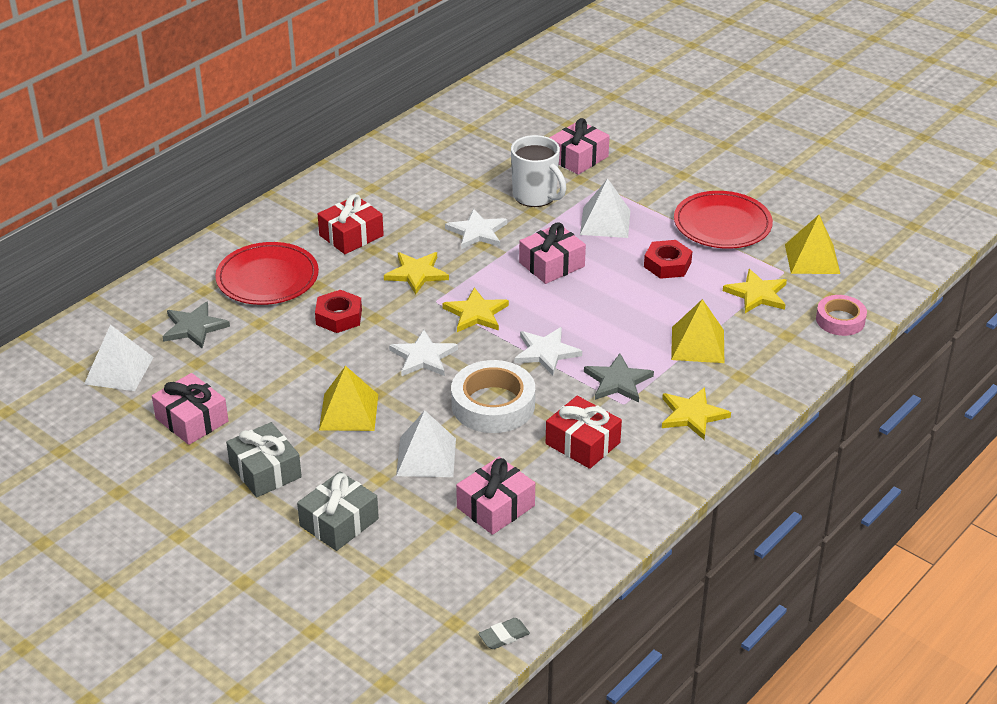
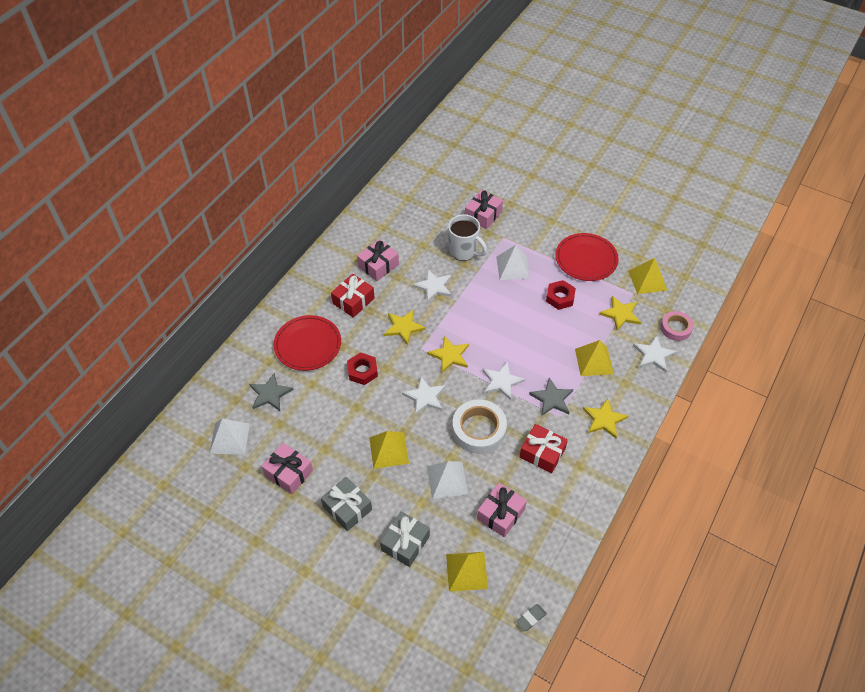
camera: 10 degrees left, 15 degrees up
(422, 567) = (466, 571): none -> yellow pyramid
(552, 264) = (487, 307): pink gift -> pink gift (378, 265)
(795, 348) = (653, 355): none -> white star

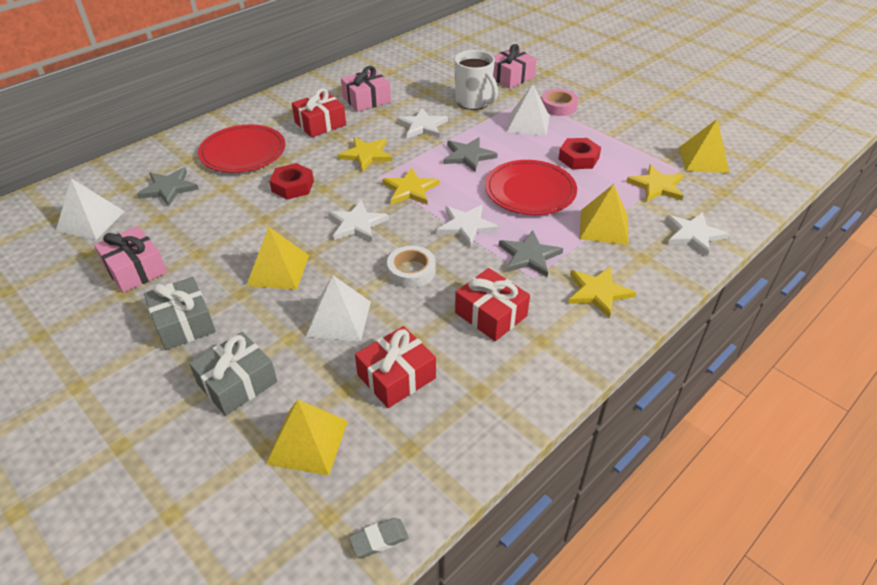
camera: 15 degrees right, 10 degrees down
(479, 312) = (468, 156): none -> grey star
(479, 430) = (411, 271): white tape -> white tape, size x0.62
(500, 514) = (396, 376): pink gift -> red gift
(586, 259) = (625, 129): red plate -> red plate (530, 191)
(676, 328) = (733, 212): pink tape -> pink tape (558, 106)

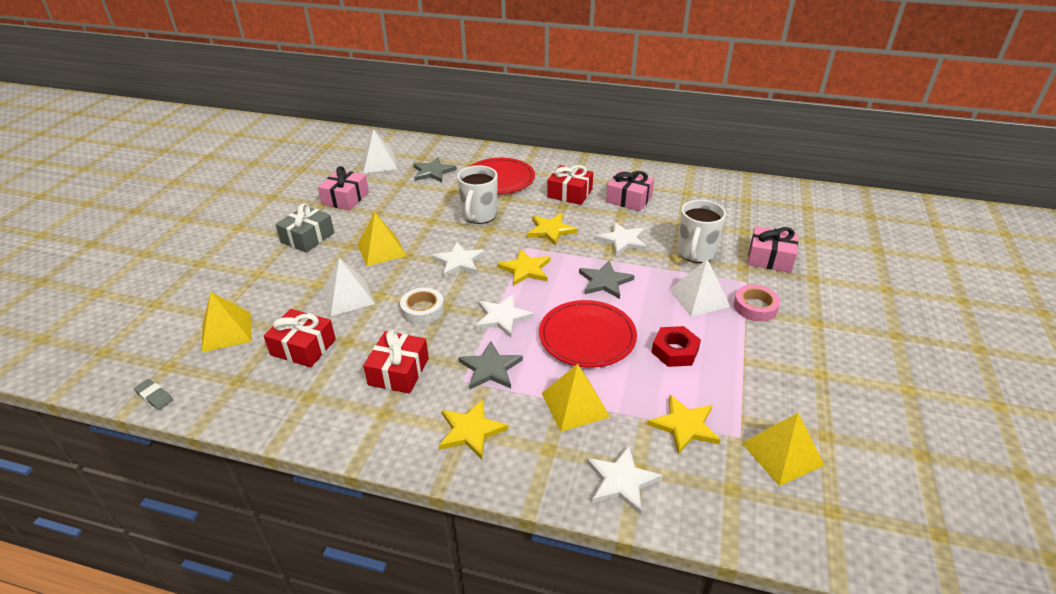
camera: 60 degrees right, 5 degrees down
(237, 383) = (265, 281): grey gift -> none
(292, 186) = (479, 215): red nut -> white mug

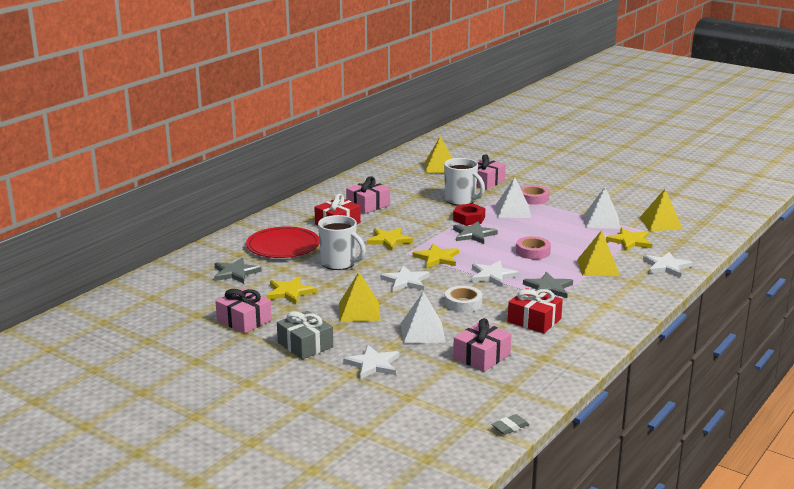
camera: 70 degrees left, 15 degrees down
(226, 331) = (436, 392): yellow pyramid -> yellow pyramid (439, 167)
(303, 347) = (481, 356): red gift -> pink gift
(379, 163) = (184, 297): white pyramid -> white pyramid (602, 221)
(471, 430) = (607, 303): yellow star -> yellow star (289, 292)
(587, 337) = (533, 252): red plate -> pink tape
(623, 240) = (426, 219): white star -> white star (373, 364)
(675, 351) = (563, 229): red nut -> red nut (469, 218)

